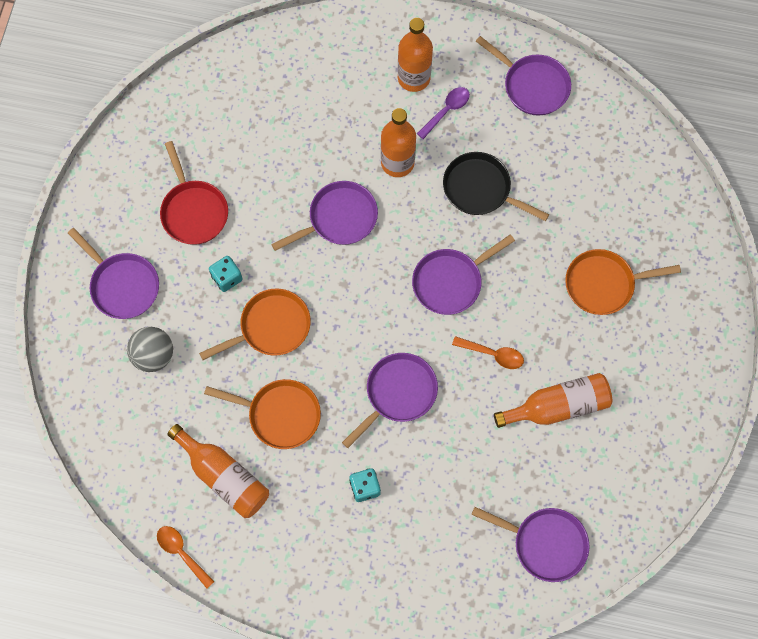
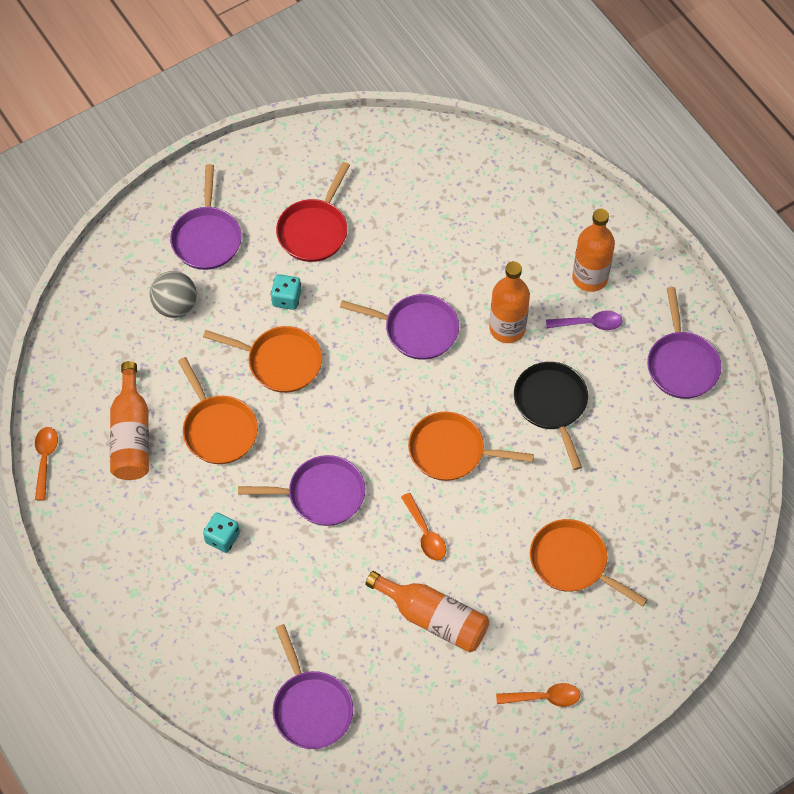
camera: 45 degrees right, 10 degrees down
(451, 281) = (452, 451): purple pan -> orange pan
(678, 390) = (544, 697): none -> orange spoon

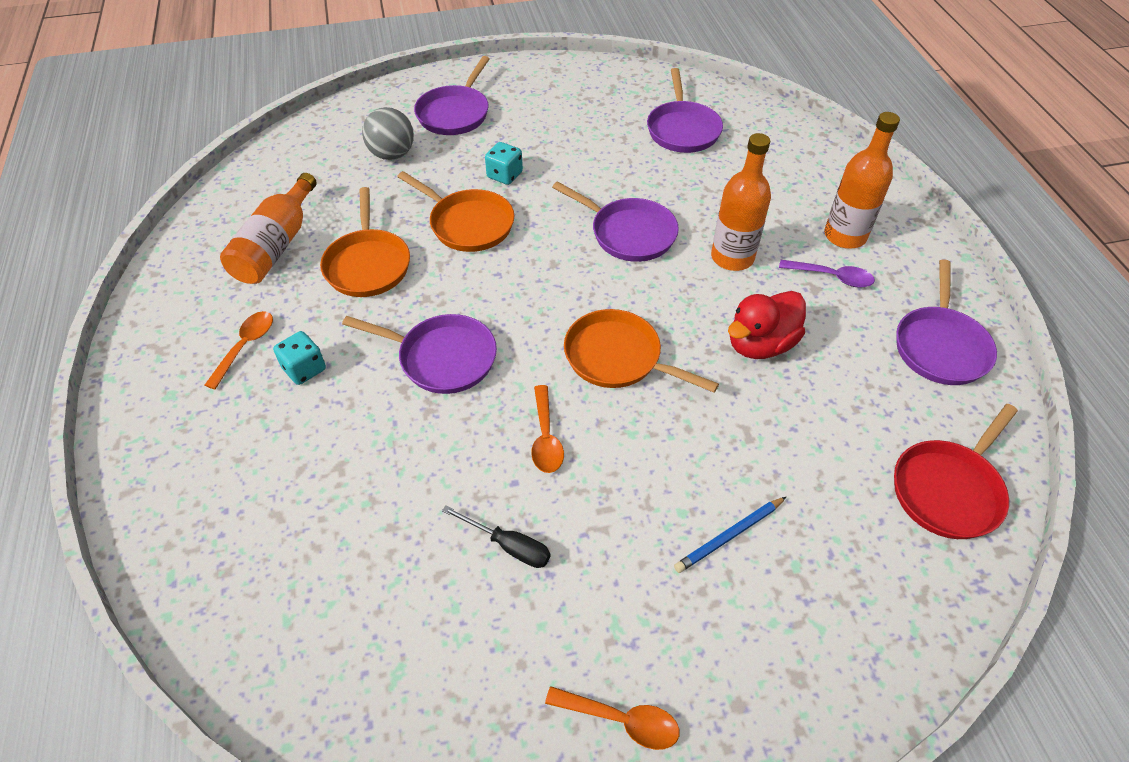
camera: 20 degrees right, 10 degrees down
(45, 459) = (177, 243): orange spoon -> orange spoon (246, 346)
(311, 707) = (285, 609): purple pan -> purple pan (682, 129)
(314, 230) = (562, 131): red pan -> red pan (949, 489)
(433, 618) = (509, 546): orange bottle -> black screwdriver
(552, 405) = (760, 344): black pan -> red duck
(573, 563) = (729, 535): orange pan -> blue pencil

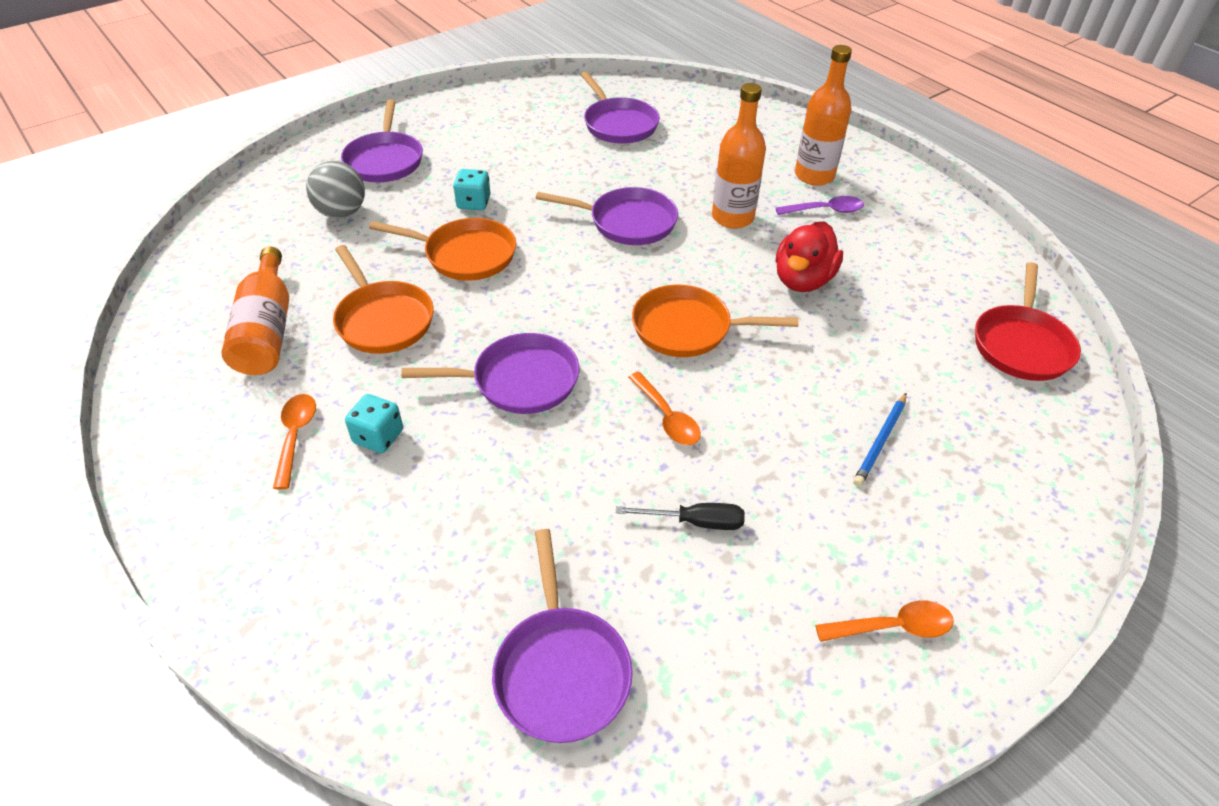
camera: 25 degrees left, 5 degrees down
(940, 346) = (943, 239): purple pan -> purple pan (561, 669)

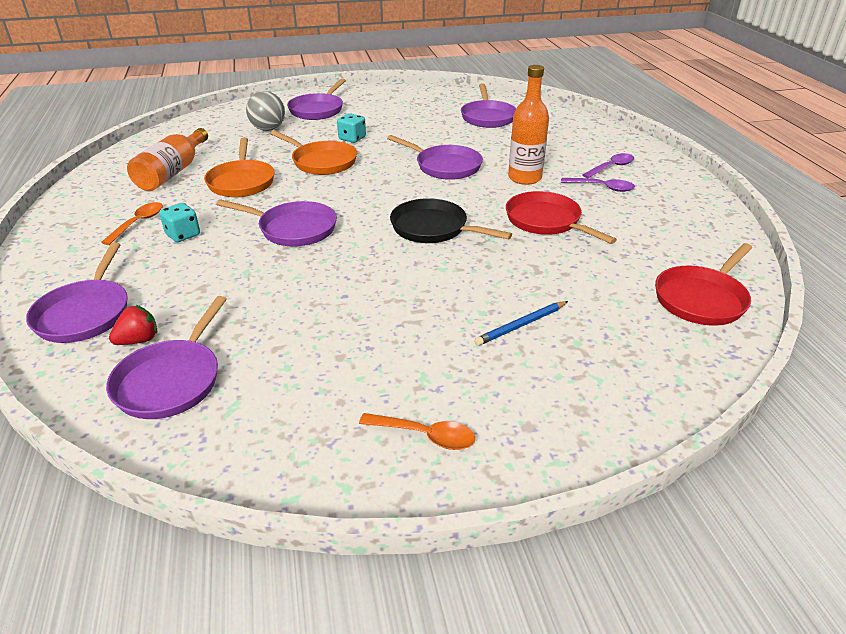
camera: 25 degrees right, 10 degrees down
(356, 612) = (85, 313): none -> purple pan
(467, 627) = (139, 340): none -> red strawberry
(667, 417) = (372, 271): orange spoon -> none
(688, 328) = (433, 229): orange pan -> black pan
(695, 522) = (336, 331): black screwdriver -> none
(803, 280) = (546, 221): red duck -> red pan
(814, 176) = (611, 167): orange bottle -> purple spoon

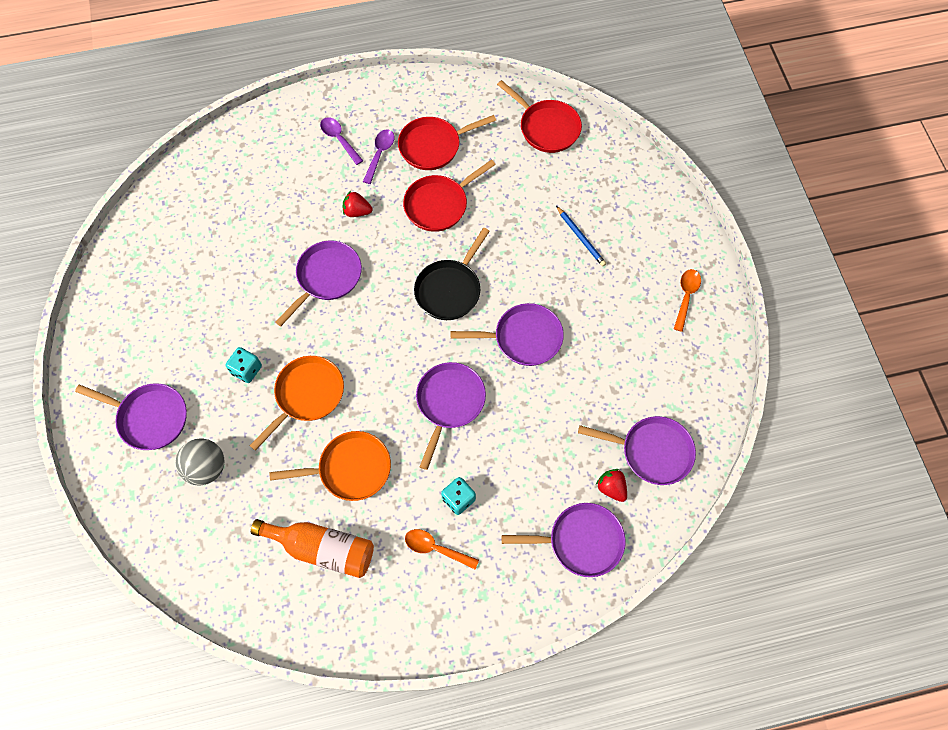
camera: 90 degrees left, 30 degrees up
(488, 117) = (200, 231): purple pan -> purple pan (523, 338)
(524, 178) = (357, 211): orange bottle -> red strawberry
(628, 217) = (433, 146): none -> red pan

